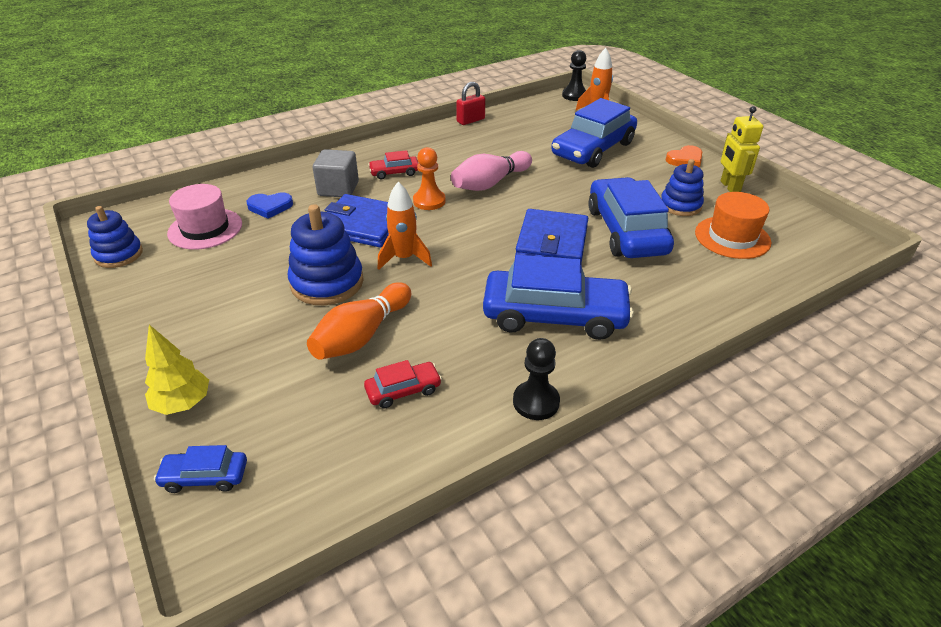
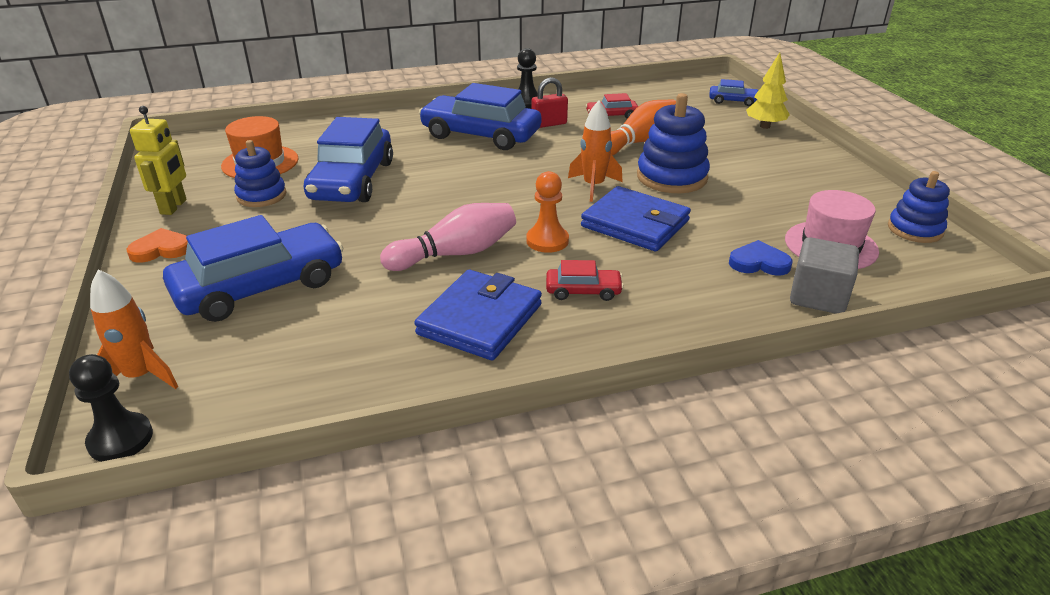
camera: 165 degrees left, 5 degrees down
(338, 189) = (668, 276): grey cube -> grey cube (818, 297)
(470, 120) = (403, 392): red padlock -> red padlock (549, 124)
(552, 242) = (436, 181): blue wallet -> blue wallet (480, 319)

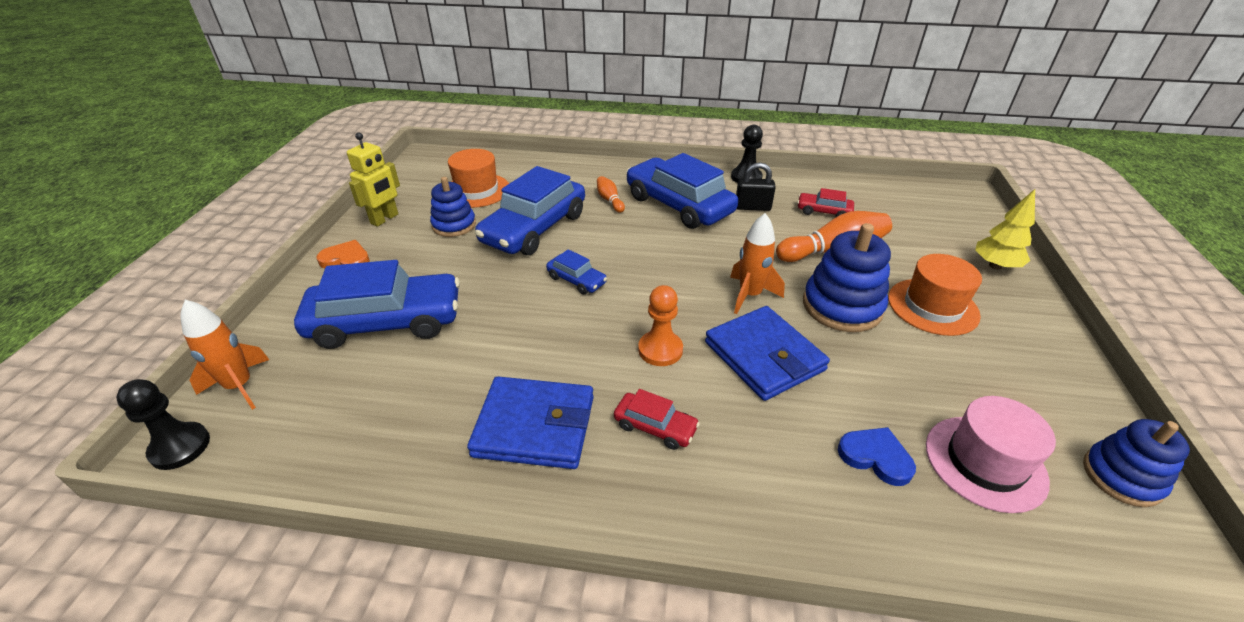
camera: 25 degrees right, 5 degrees up
(411, 144) = (610, 200): none -> orange bowling pin
(455, 254) = (565, 338): pink bowling pin -> none
(480, 319) = (534, 426): blue wallet -> blue wallet turned 45 degrees clockwise
(549, 124) = (752, 207): red padlock -> black padlock
(733, 101) = (974, 223): blue car -> blue car (576, 280)
(738, 162) = (932, 306): none -> orange hat
(818, 297) = (922, 536): grey cube -> none

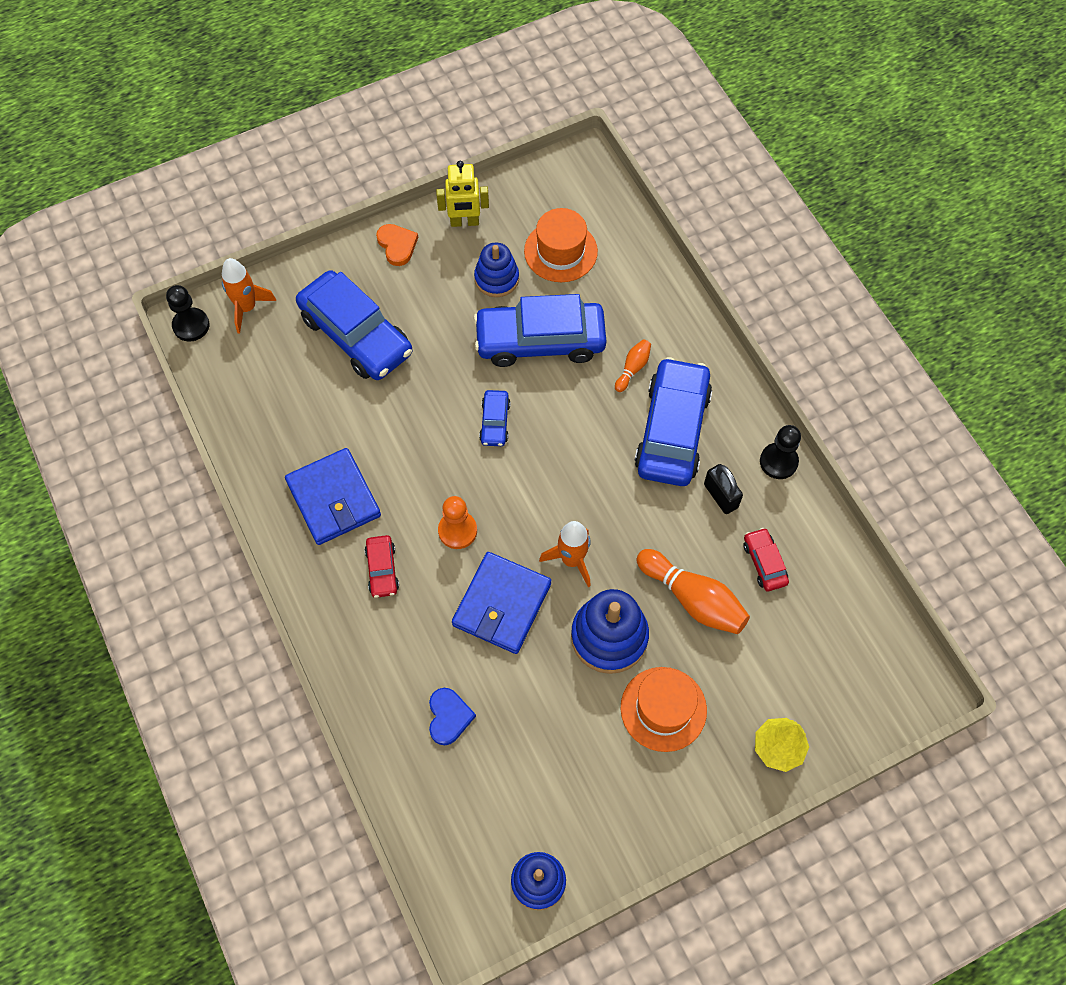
camera: 55 degrees right, 25 degrees up
(985, 462) = (491, 788): pink hat -> none

